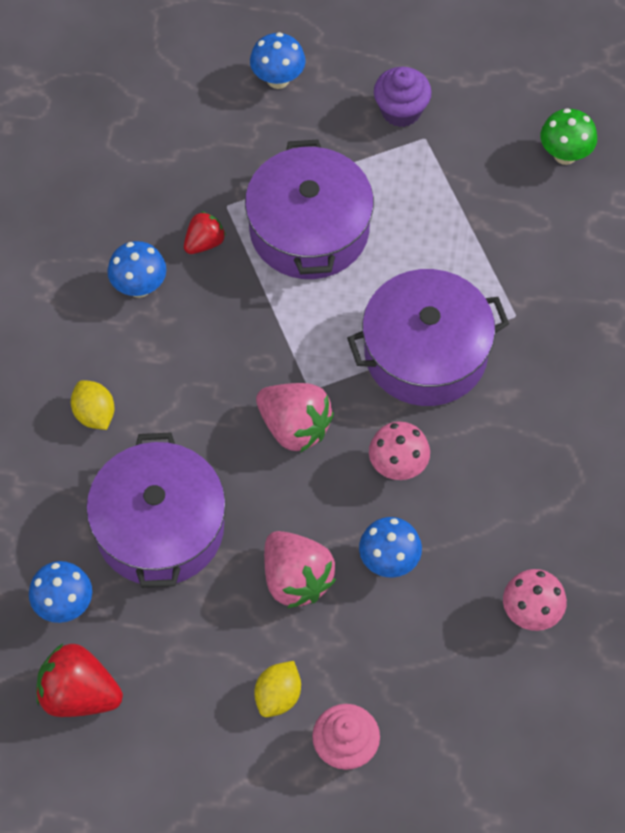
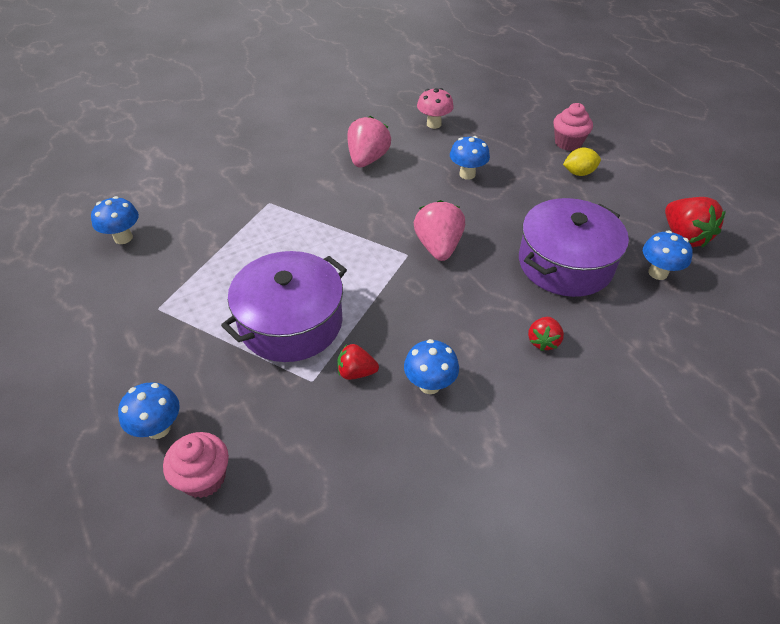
camera: 130 degrees left, 15 degrees down
(94, 414) = (543, 341): yellow lemon -> red strawberry
(203, 86) = (203, 478): none -> pink cupcake
(296, 579) = (519, 198): pink strawberry -> pink strawberry (367, 159)
(398, 466) = (413, 197): pink mushroom -> none
(401, 111) = (140, 334): purple cupcake -> none
(425, 353) = (331, 222): purple pot -> none
(565, 155) = (123, 238): green mushroom -> blue mushroom

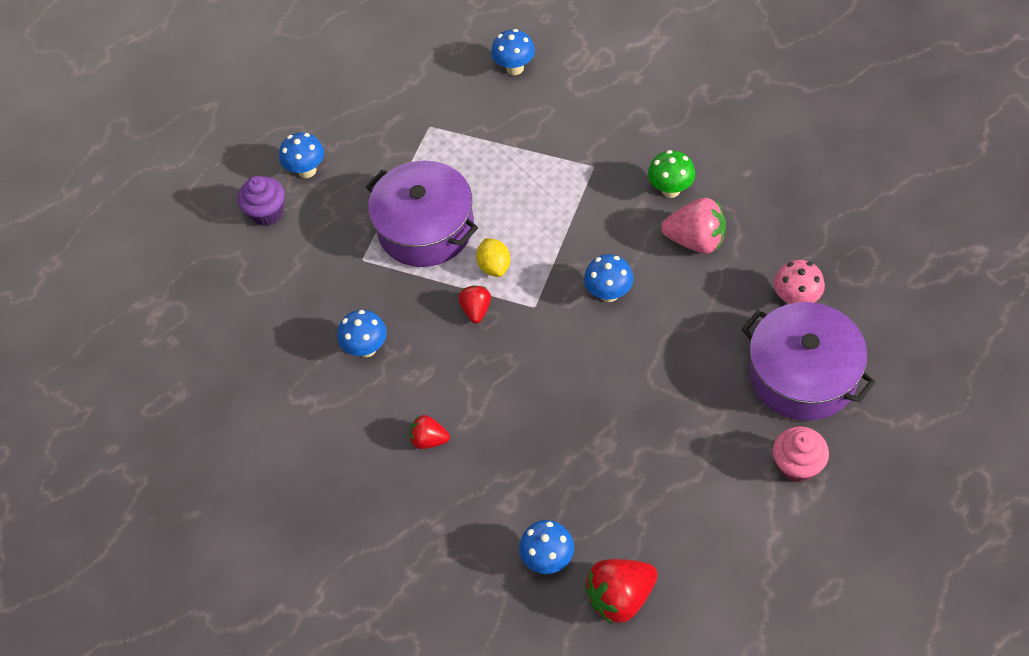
camera: 90 degrees right, 10 degrees up
(203, 478) = (267, 212): pink cupcake -> purple cupcake
(313, 165) = (671, 190): none -> green mushroom
(356, 372) = (374, 290): red strawberry -> red strawberry (476, 310)
(438, 247) = (551, 333): pink strawberry -> none
(467, 174) = (692, 349): blue mushroom -> blue mushroom (609, 293)
(565, 263) = (547, 460): purple pot -> purple pot (803, 374)
(579, 173) = (728, 478): yellow lemon -> yellow lemon (494, 266)

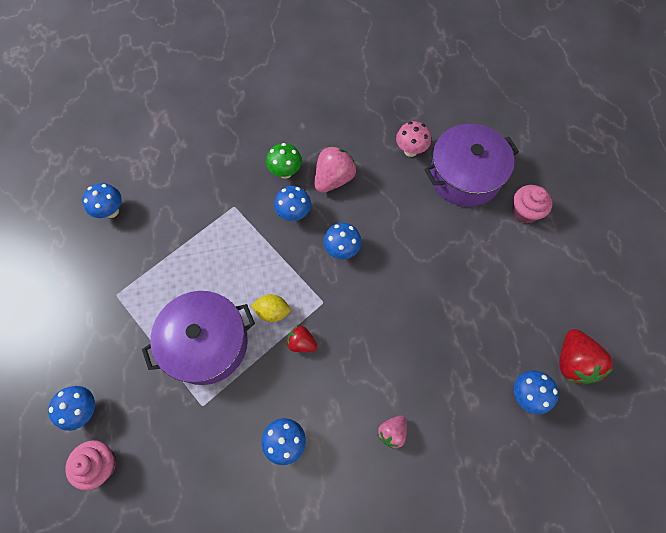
camera: 70 degrees left, 10 degrees up
(267, 212) = (101, 464): purple cupcake -> pink cupcake
(429, 440) = (392, 432): red strawberry -> pink strawberry
(623, 225) = (294, 214): none -> blue mushroom

